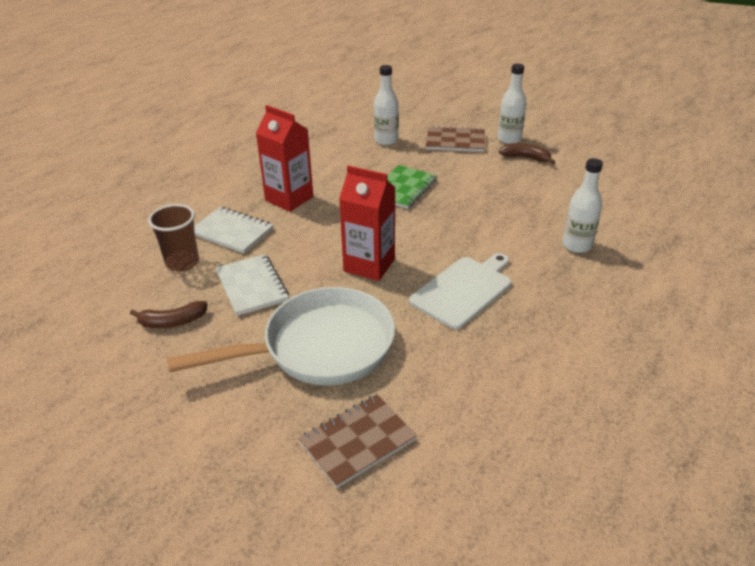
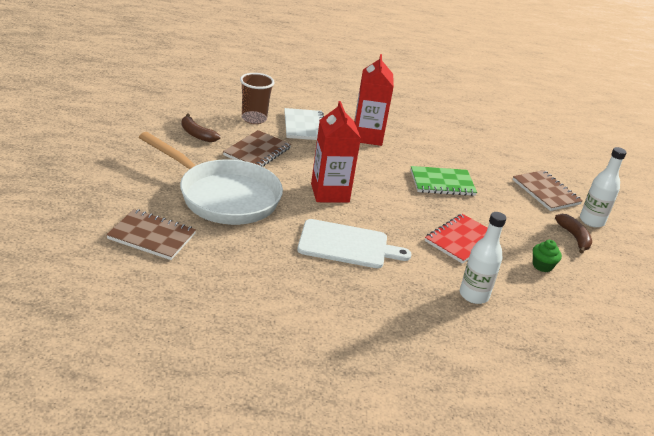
camera: 50 degrees right, 5 degrees down
(251, 286) = (257, 152): white notebook -> brown notebook
(386, 140) = (498, 157): white bottle -> none
(496, 217) = (461, 240): none -> red notebook
(554, 191) = (542, 266): none -> green cupcake

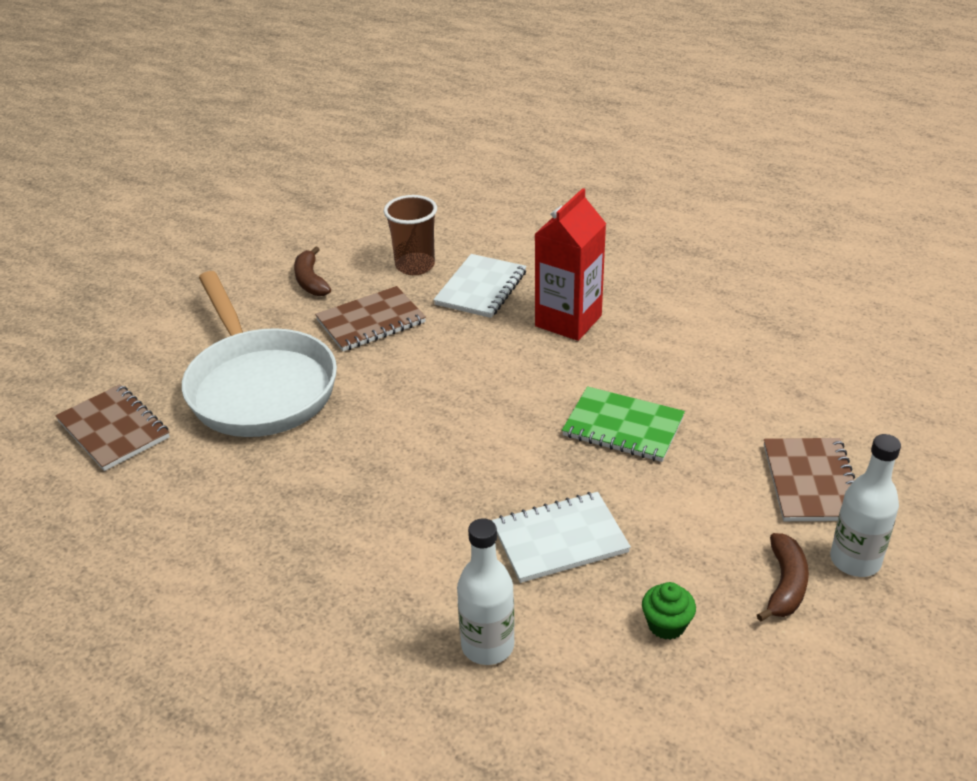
camera: 35 degrees right, 5 degrees up
(330, 193) = (417, 410): red carton -> none
(347, 245) = (363, 504): white cutting board -> none
(461, 240) = (560, 540): red notebook -> white notebook

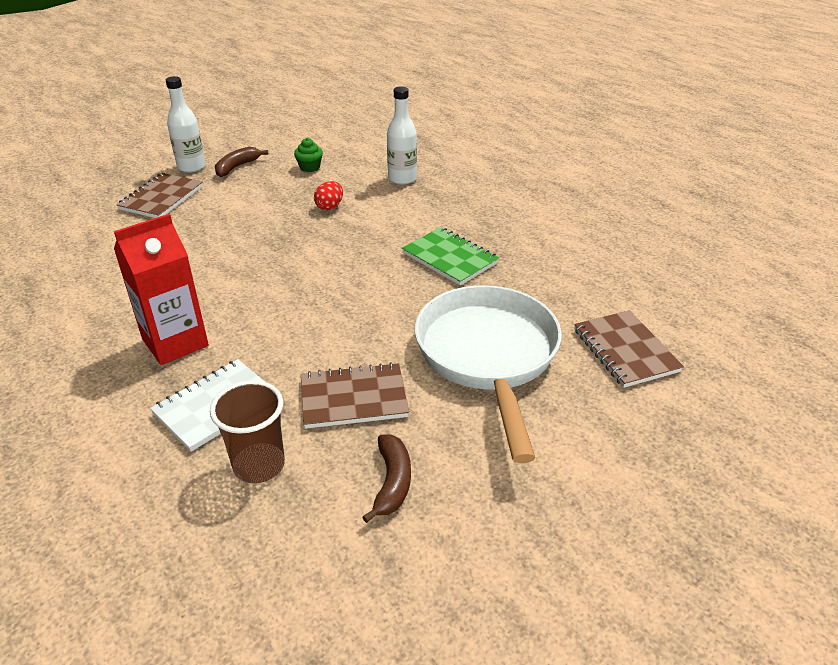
camera: 160 degrees left, 0 degrees up
(560, 540) = (329, 207): white notebook -> red egg
(623, 427) = (229, 251): green notebook -> green notebook (449, 258)

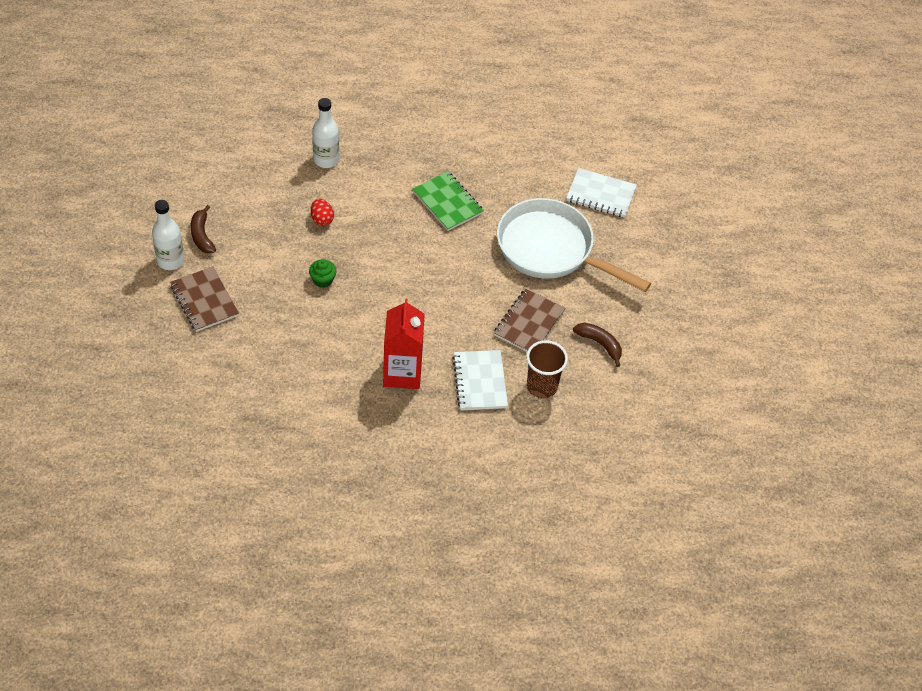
camera: 55 degrees left, 15 degrees up
(309, 167) = (251, 197): green cupcake -> green cupcake (323, 280)
(449, 258) = (447, 202): green notebook -> green notebook turned 60 degrees clockwise
(625, 350) = (601, 194): brown notebook -> white notebook

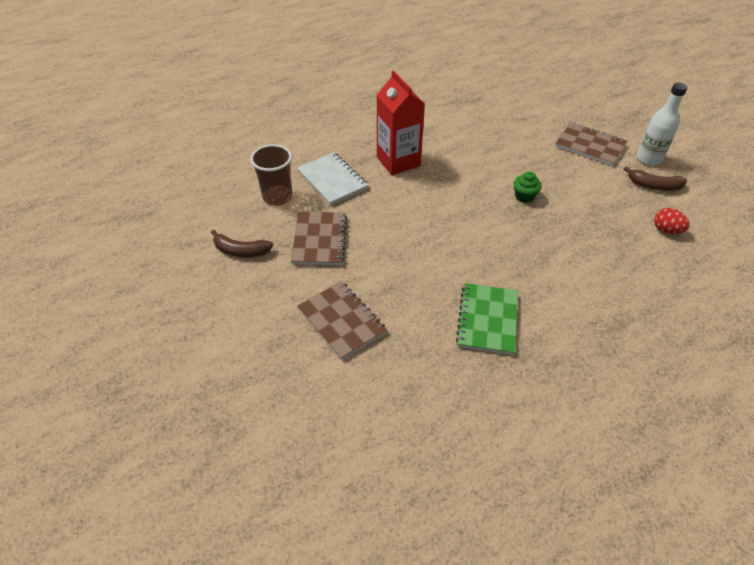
camera: 155 degrees right, 5 degrees down
(202, 235) = (654, 186): brown banana -> brown banana turned 150 degrees clockwise
(322, 219) = (582, 243): red egg -> red egg (666, 230)
(326, 160) = (648, 304): white bottle -> none
(447, 202) = (487, 320): green notebook -> green notebook turned 75 degrees clockwise
(551, 250) = (341, 321): white pan -> brown notebook
(601, 194) = (322, 425): white notebook -> none

